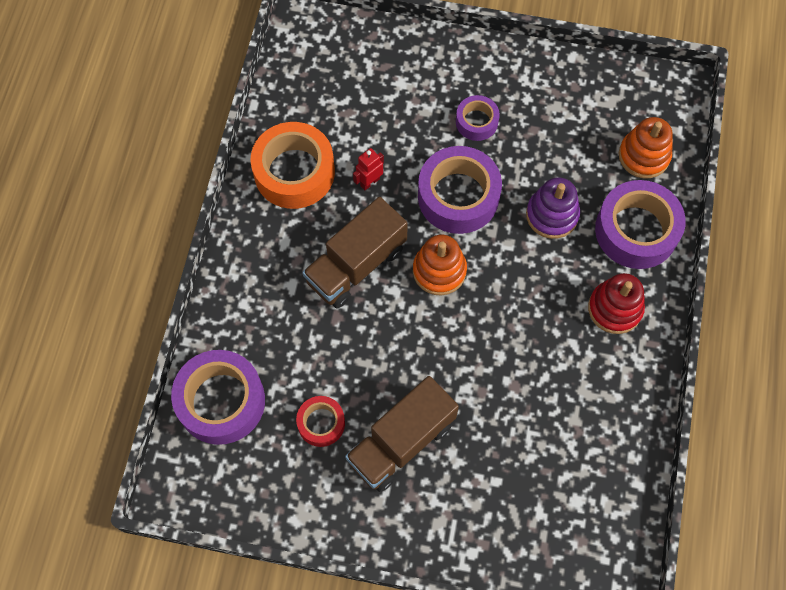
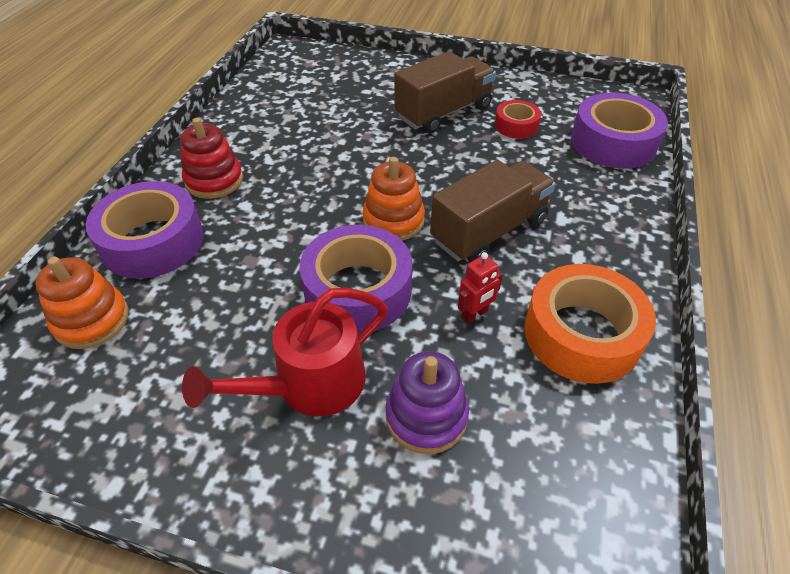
camera: 175 degrees left, 20 degrees down
(476, 122) = (310, 384): purple tape -> red watering can
(552, 215) = (245, 263): purple stacking toy -> purple stacking toy (426, 416)

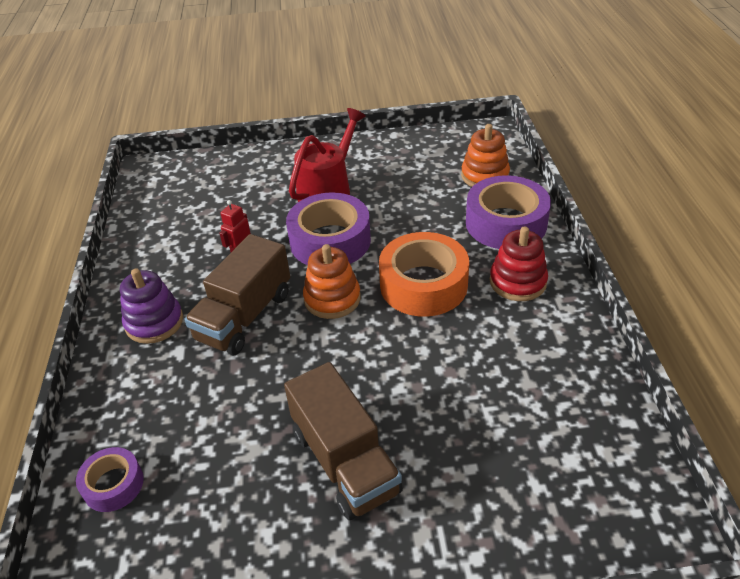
camera: 160 degrees right, 5 degrees down
(426, 416) = (254, 197): purple stacking toy -> purple stacking toy (154, 322)
(443, 112) = (345, 461): brown truck -> brown truck turned 60 degrees counterclockwise
(516, 126) = (243, 471): red tape -> none
(582, 334) = (162, 263): orange tape -> orange tape (423, 285)
(613, 142) = (113, 484): purple tape -> purple tape, size x0.54

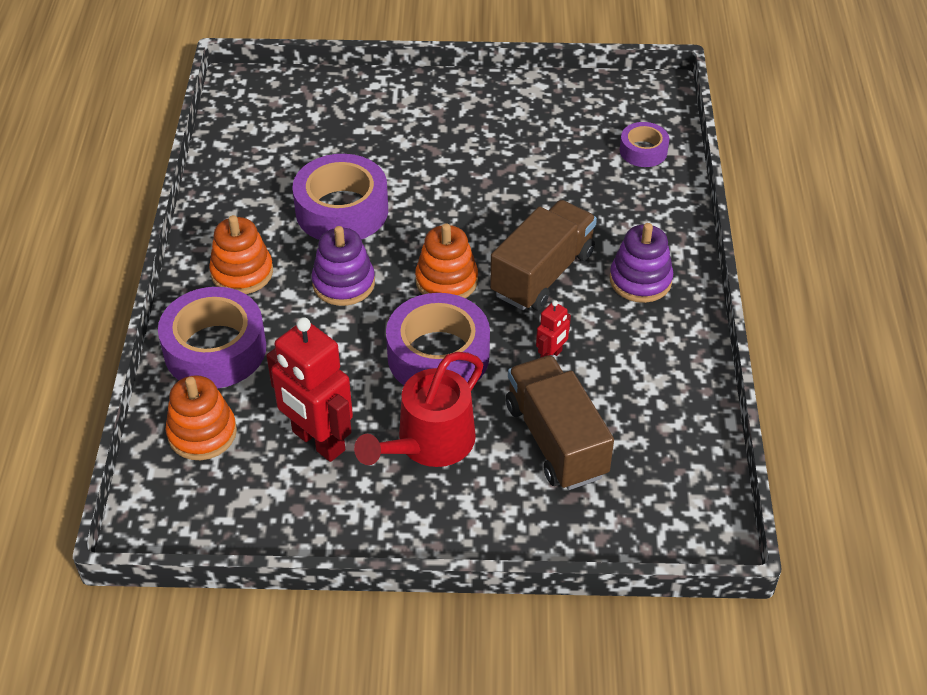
camera: 175 degrees left, 5 degrees up
(345, 461) = (456, 144): brown truck -> brown truck (556, 440)
(404, 181) = (318, 441): none -> red robot
(423, 285) = (343, 283): orange tape -> purple stacking toy
(451, 355) = (342, 210): none -> purple tape
(517, 282) = (242, 273): red stacking toy -> orange stacking toy

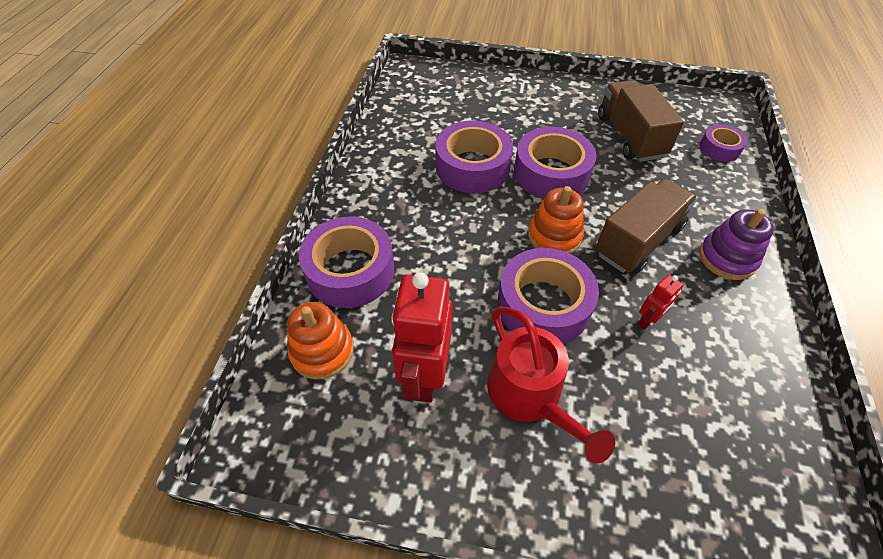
camera: 10 degrees right, 5 degrees up
(242, 273) = (385, 207): orange stacking toy -> none
(318, 441) = (425, 376): red robot -> red robot turned 45 degrees clockwise
(343, 283) = (467, 227): purple stacking toy -> none
(429, 443) = (530, 396): red watering can -> red watering can turned 75 degrees counterclockwise
(439, 207) = (551, 173): none -> purple tape
(556, 440) = (655, 413): brown truck -> brown truck (629, 136)

